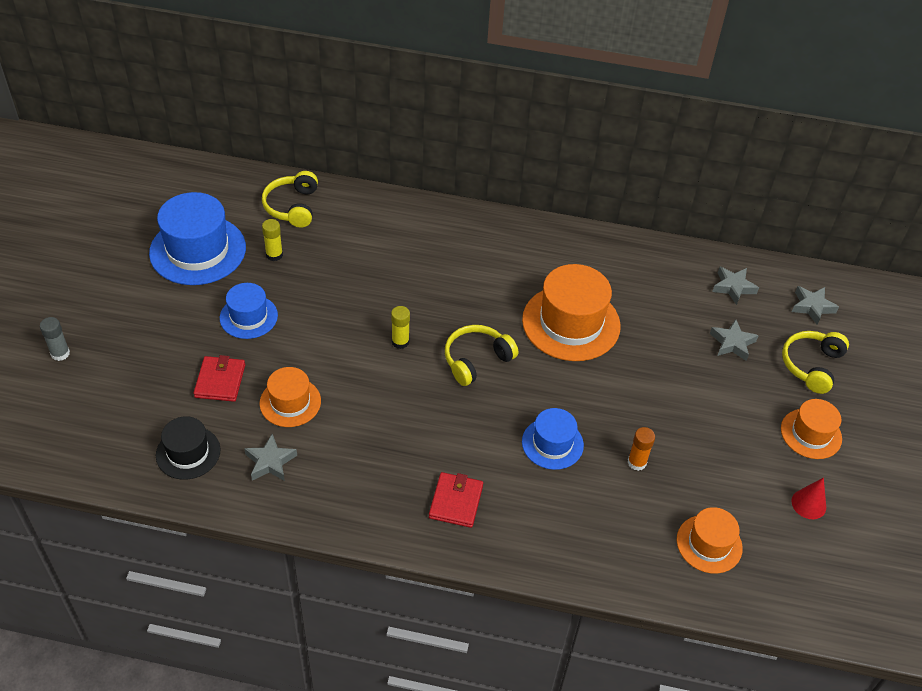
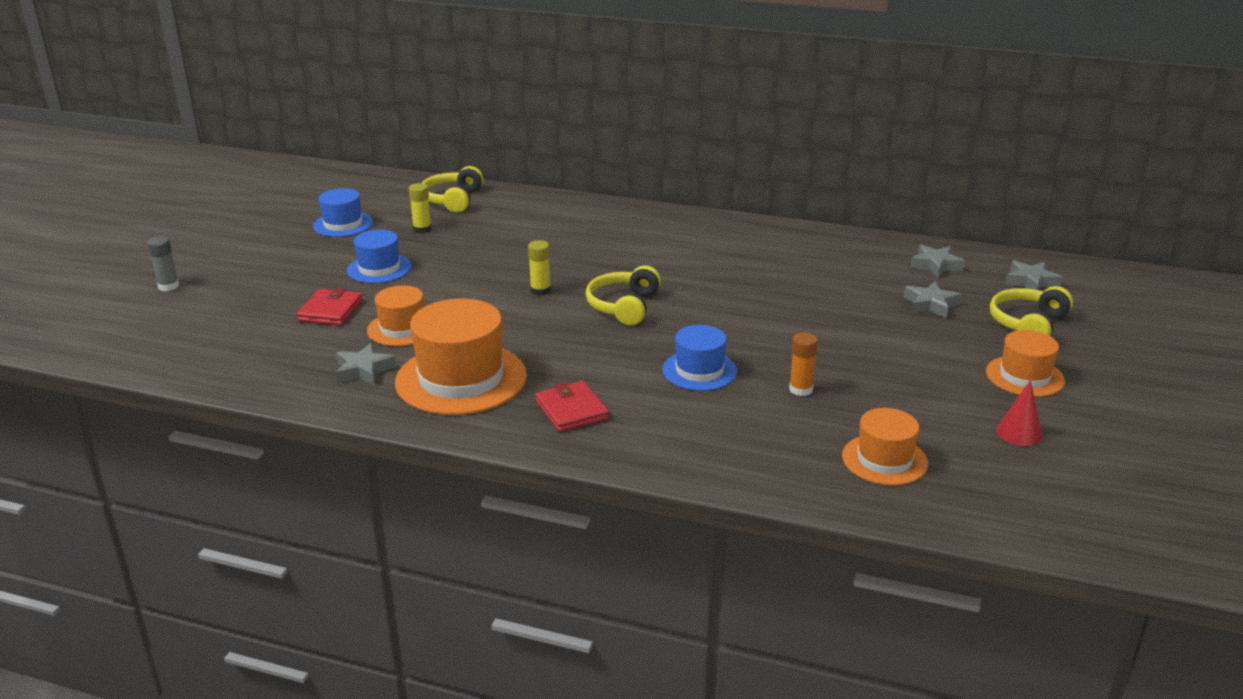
camera: 10 degrees right, 20 degrees down
(188, 452) = (274, 360): black hat -> none
(198, 250) = (343, 224): blue hat -> blue hat, size x0.58
(456, 502) = (571, 410): red wallet -> red wallet turned 45 degrees counterclockwise
(476, 360) = (624, 306): yellow headphones -> yellow headphones turned 45 degrees counterclockwise
(571, 323) = (739, 284): orange hat -> orange hat (461, 379)

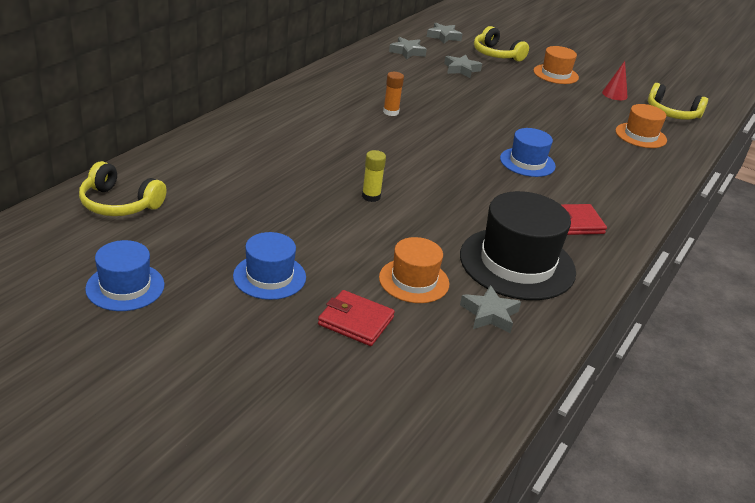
camera: 80 degrees left, 5 degrees up
(168, 286) = (217, 455): grey glue stick -> none
(422, 229) = (186, 235): yellow glue stick -> none
(461, 379) = (517, 263): orange hat -> black hat
(624, 306) = (417, 167): yellow headphones -> yellow headphones (672, 113)
(801, 389) = (559, 136): orange glue stick -> orange glue stick (391, 112)

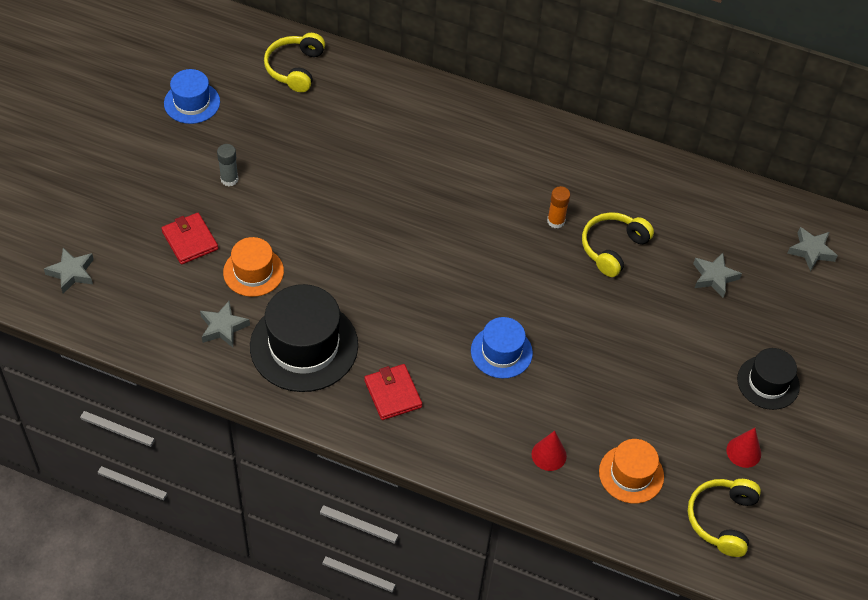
camera: 80 degrees right, 20 degrees up
(269, 276) = (229, 179): blue hat -> grey glue stick
(356, 321) = (190, 240): red wallet -> red wallet turned 45 degrees counterclockwise
(371, 196) = (374, 226): yellow glue stick -> none
(407, 52) = (732, 218): grey star -> grey star (71, 273)
(496, 54) = (791, 313): yellow headphones -> yellow headphones (613, 248)
(555, 74) = (768, 382): orange hat -> black hat
(629, 163) = (549, 455): none -> red cone

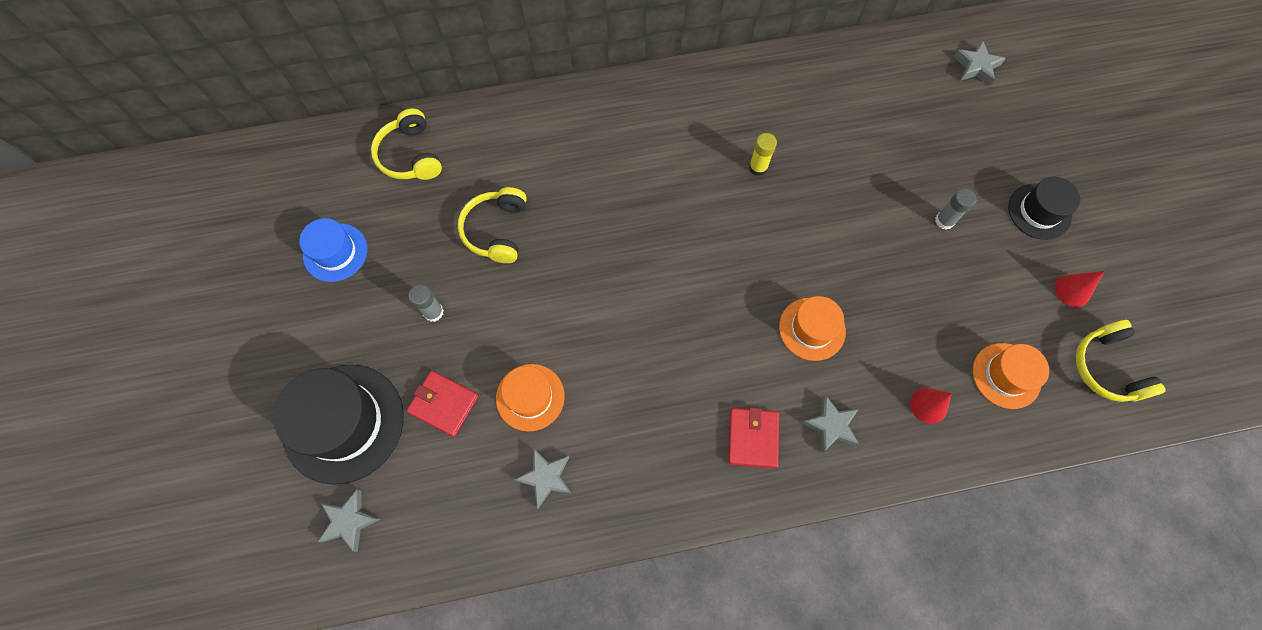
camera: 30 degrees left, 15 degrees up
(304, 346) = (636, 444): black hat -> black hat (343, 423)
(393, 394) = (753, 438): red wallet -> red wallet turned 60 degrees clockwise
(501, 352) = (812, 329): blue hat -> orange hat
(556, 221) = (758, 167): orange glue stick -> yellow glue stick
(613, 248) = (824, 163): yellow headphones -> yellow headphones (496, 230)
(678, 342) = (944, 220): none -> grey glue stick
(714, 277) = (923, 139): grey star -> grey star (831, 426)

